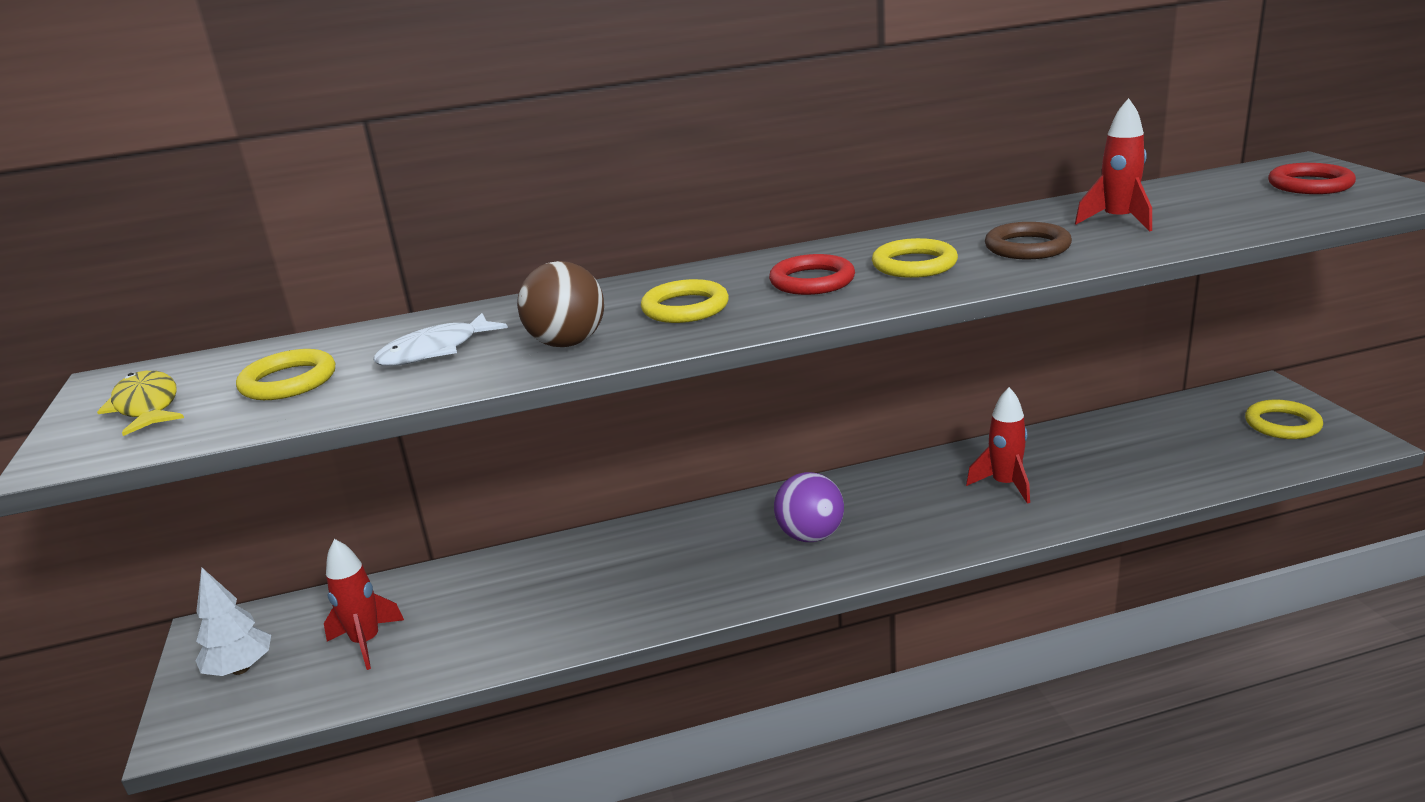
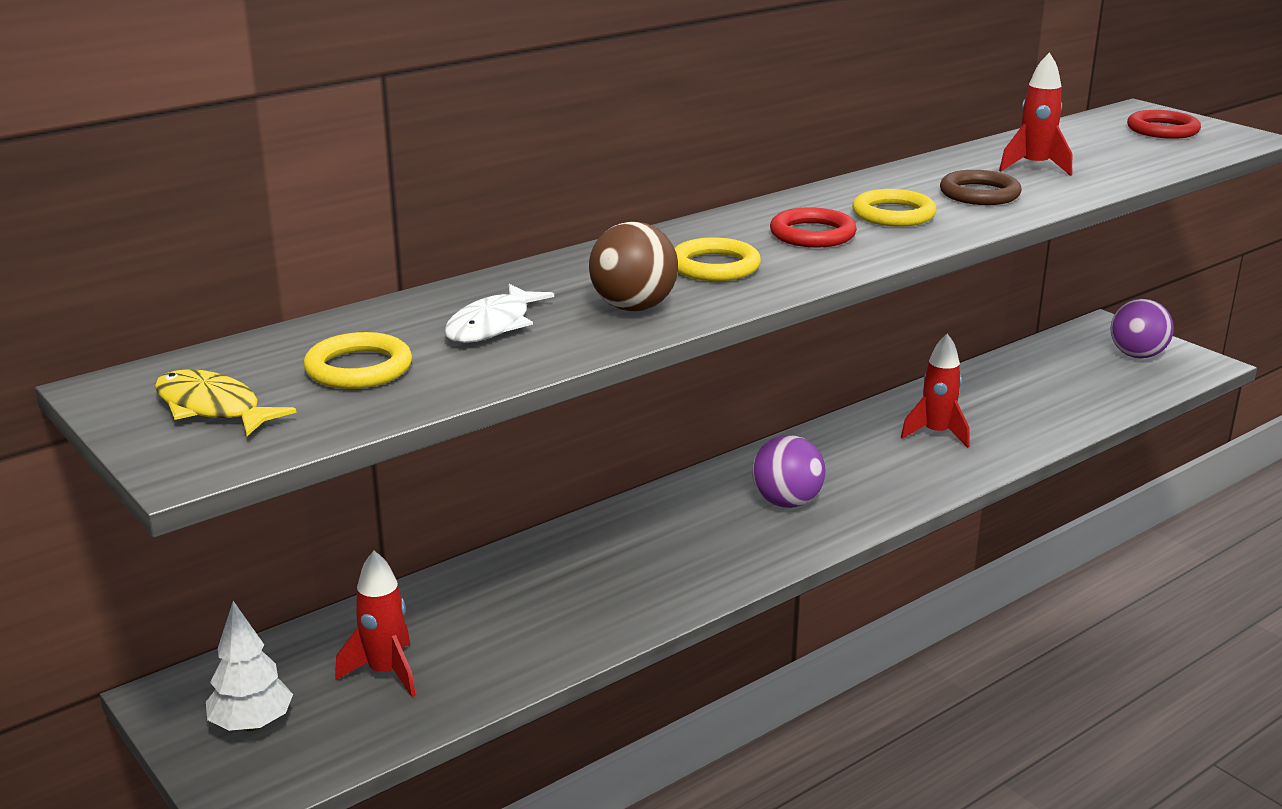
camera: 25 degrees left, 0 degrees up
(1282, 424) = (1137, 355): yellow ring -> purple ball

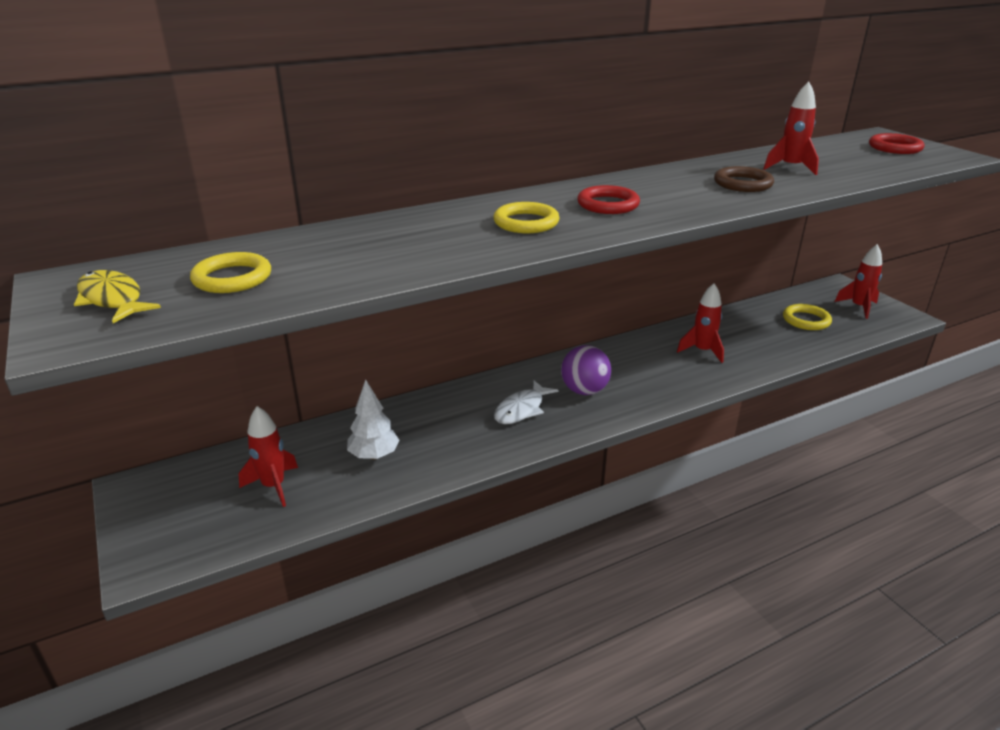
camera: 10 degrees right, 5 degrees up
(252, 724) = (173, 514): white tree -> white tree (374, 455)
(492, 325) = (345, 254): white fish -> white fish (521, 409)
(633, 307) = (452, 248): brown ball -> none
(893, 214) = (673, 194): yellow ring -> yellow ring (806, 320)
(1137, 355) = (859, 307): purple ball -> red rocket

